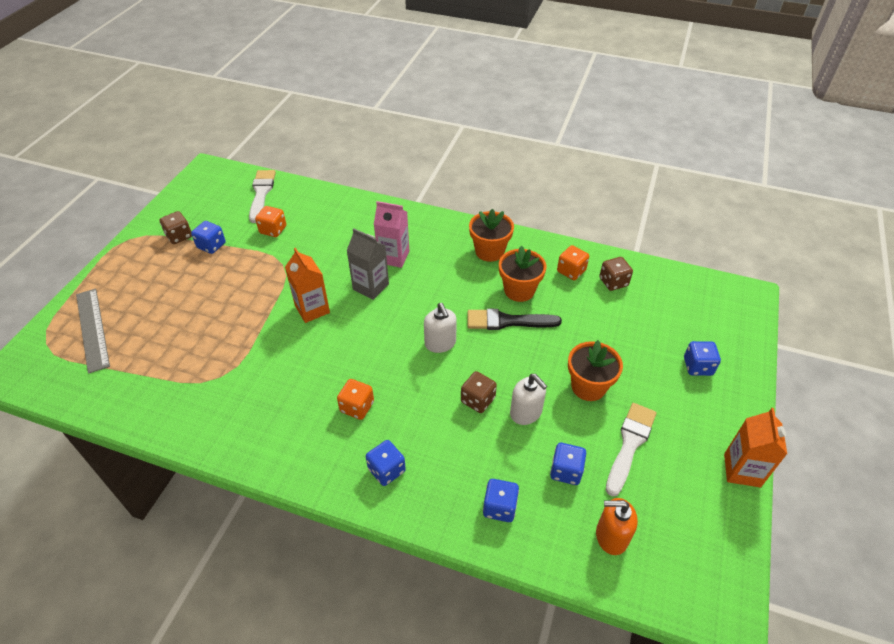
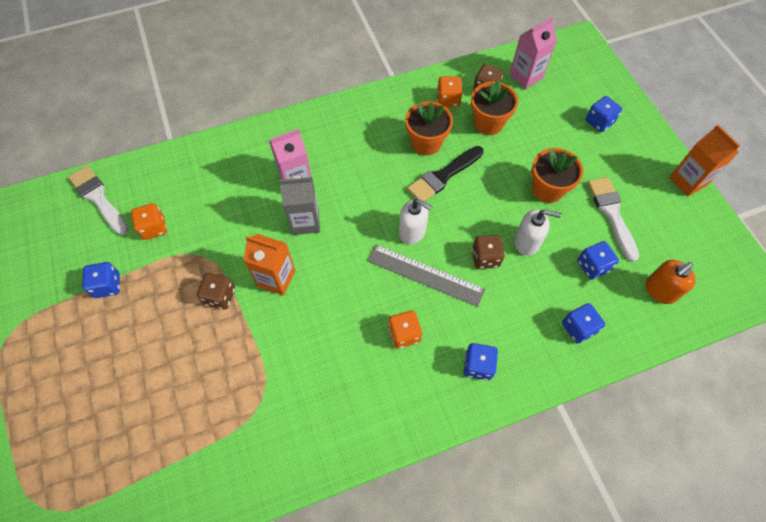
camera: 40 degrees left, 15 degrees up
(92, 329) = (79, 456): grey ruler -> grey ruler (425, 275)
(179, 236) = (60, 299): brown dice -> brown dice (220, 296)
(489, 251) = (370, 122): orange flower pot -> orange flower pot (488, 123)
(662, 292) = (526, 76): none -> pink carton

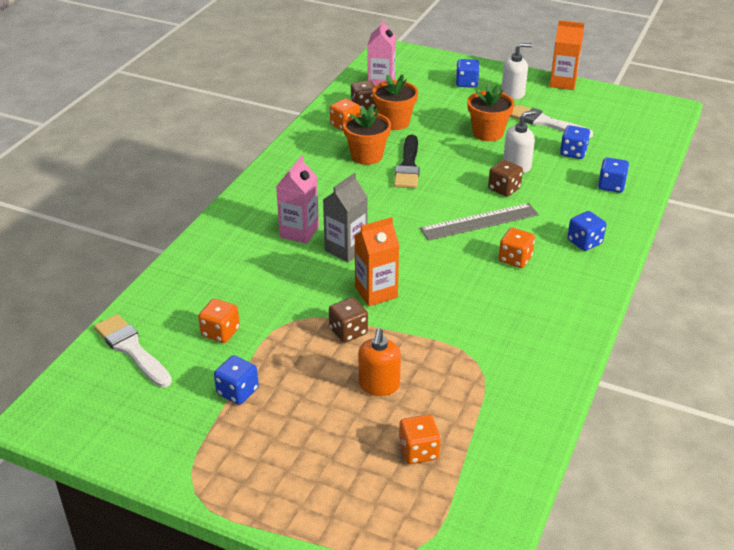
camera: 45 degrees left, 25 degrees down
(98, 198) = (131, 349): white brush -> white brush turned 45 degrees clockwise
(137, 437) = (418, 451): none -> orange dice
(412, 231) = (434, 206): white soap dispenser -> white soap dispenser (513, 93)
(660, 290) = (626, 140): orange soap dispenser -> orange soap dispenser (379, 385)

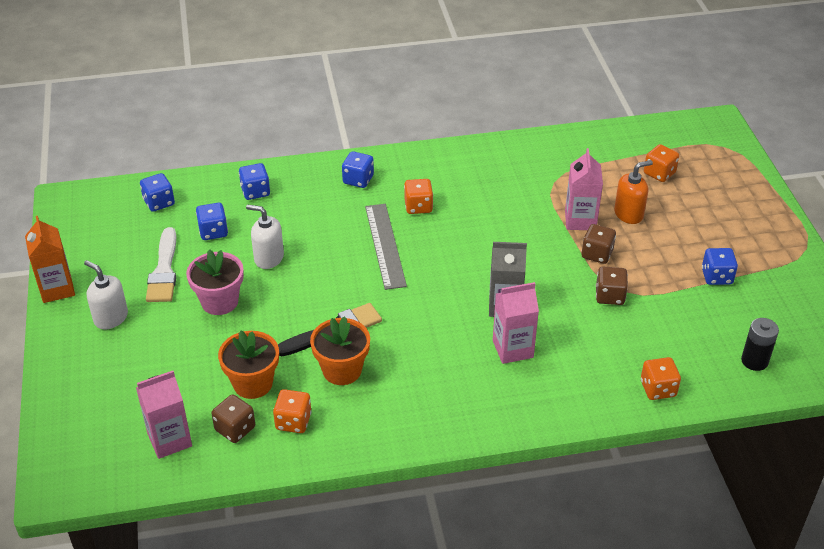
camera: 125 degrees left, 5 degrees up
(131, 349) = (754, 361): white brush -> black battery
(220, 332) = (678, 321): orange dice -> orange dice (658, 389)
(376, 292) = (539, 261): orange carton -> none
(403, 346) = (580, 220): none -> pink carton
(466, 83) = (111, 365): blue dice -> blue dice (159, 202)
(479, 221) = (385, 245): grey ruler -> grey ruler turned 45 degrees clockwise
(488, 133) = (219, 301): orange flower pot -> pink flower pot
(504, 189) = (318, 251): brown dice -> brown dice (610, 296)

